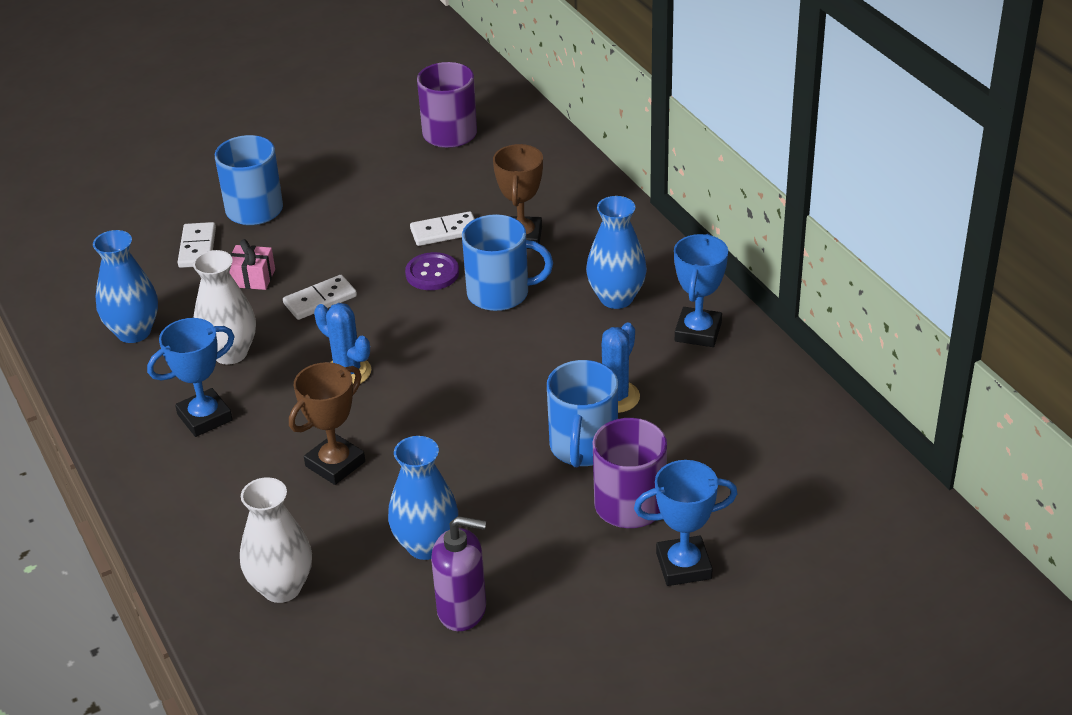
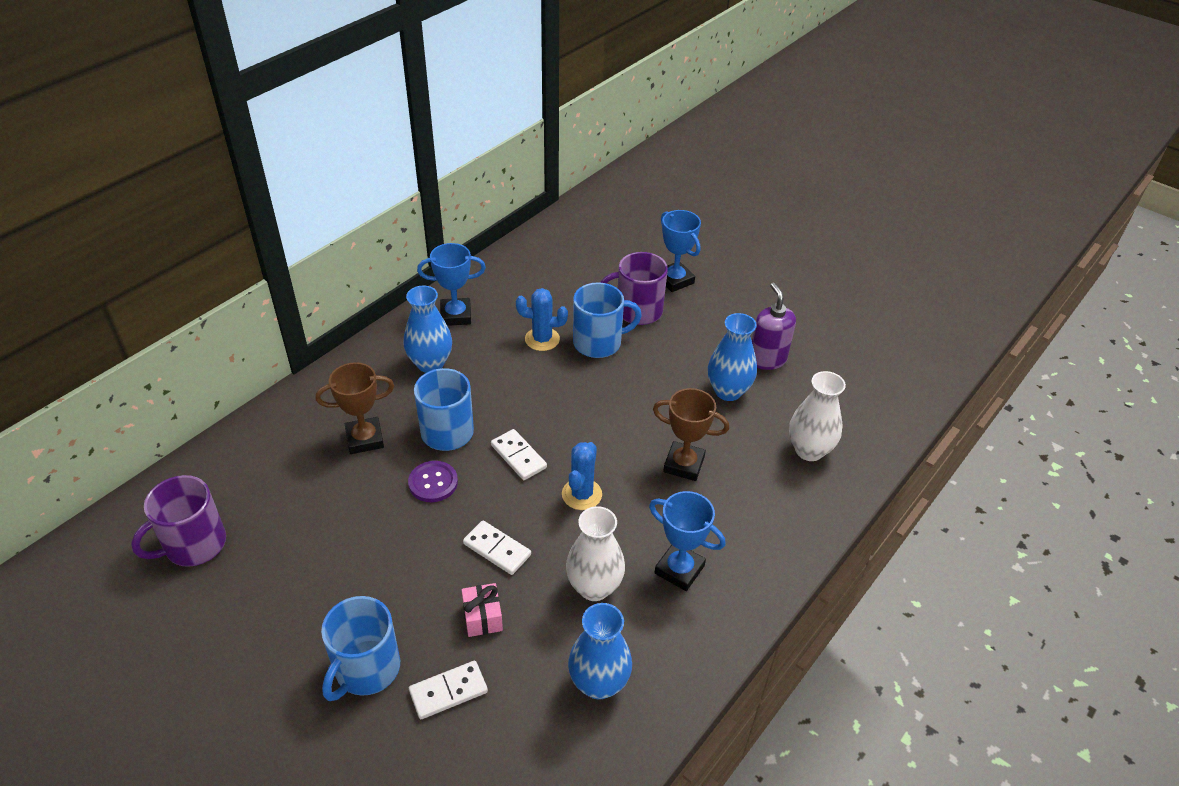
camera: 115 degrees left, 5 degrees up
(444, 231) = (369, 494): white domino -> white domino (518, 456)

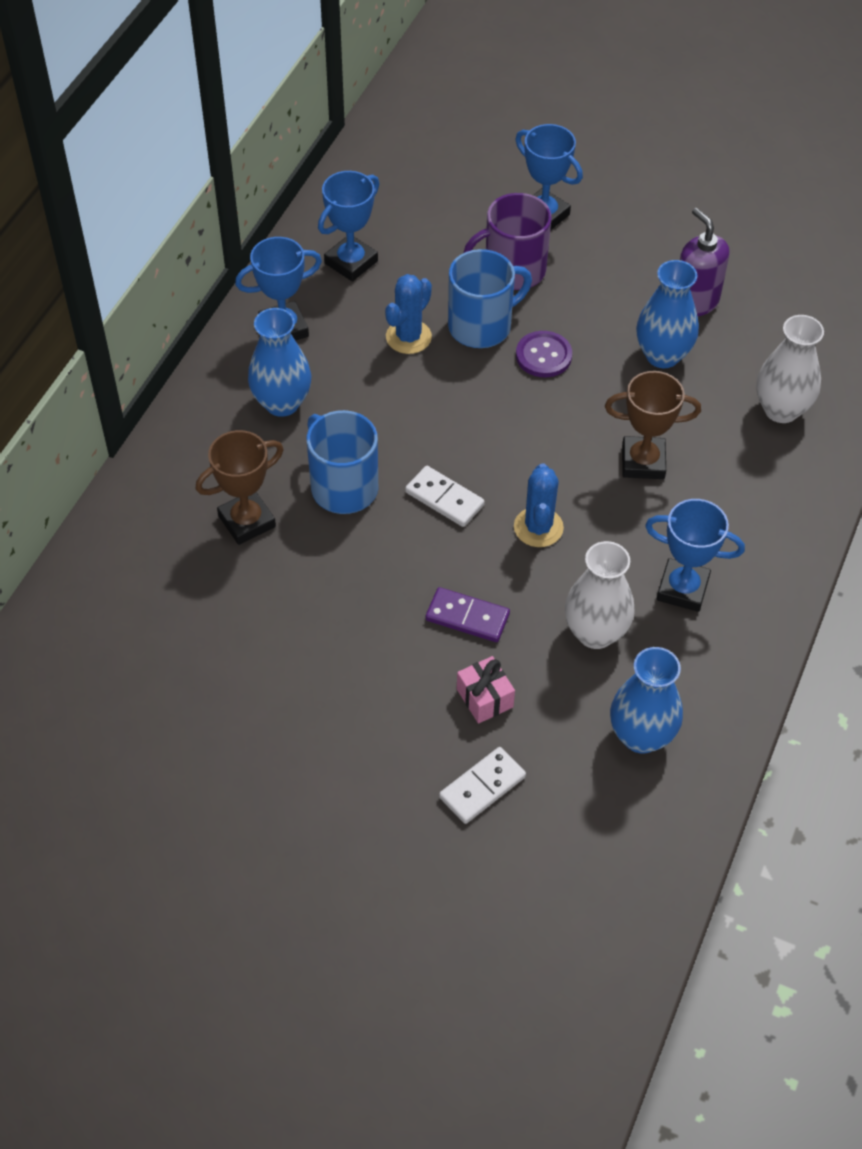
camera: 15 degrees left, 10 degrees up
(194, 545) = (105, 701): purple mug -> none
(366, 669) = (380, 787): blue mug -> none
(433, 483) = (356, 556): purple button -> purple button (543, 356)
(497, 549) = (467, 617): white domino -> purple domino
(523, 283) = (351, 262): none -> blue trophy
(542, 339) = (408, 337): blue cactus -> blue cactus turned 45 degrees counterclockwise

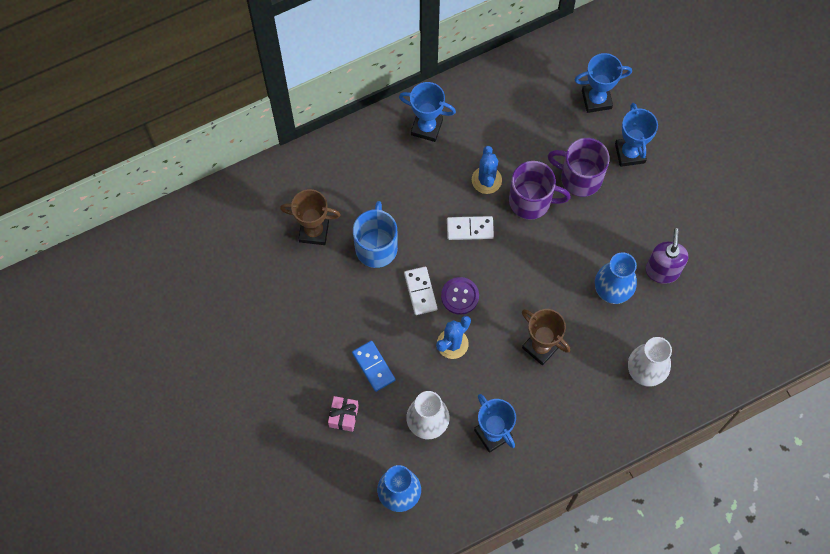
camera: 40 degrees right, 15 degrees up
(282, 403) = (388, 173): blue vase -> none
(351, 262) = (497, 109): blue trophy -> blue trophy (596, 99)
(408, 337) = (486, 180): blue cactus -> blue cactus turned 75 degrees counterclockwise
(467, 617) = (373, 366): purple domino -> blue domino
(481, 326) = (531, 201): blue mug -> purple mug
(482, 787) = (302, 460): white domino -> white domino (470, 229)
(543, 356) = (547, 244): purple button -> purple button (460, 296)

